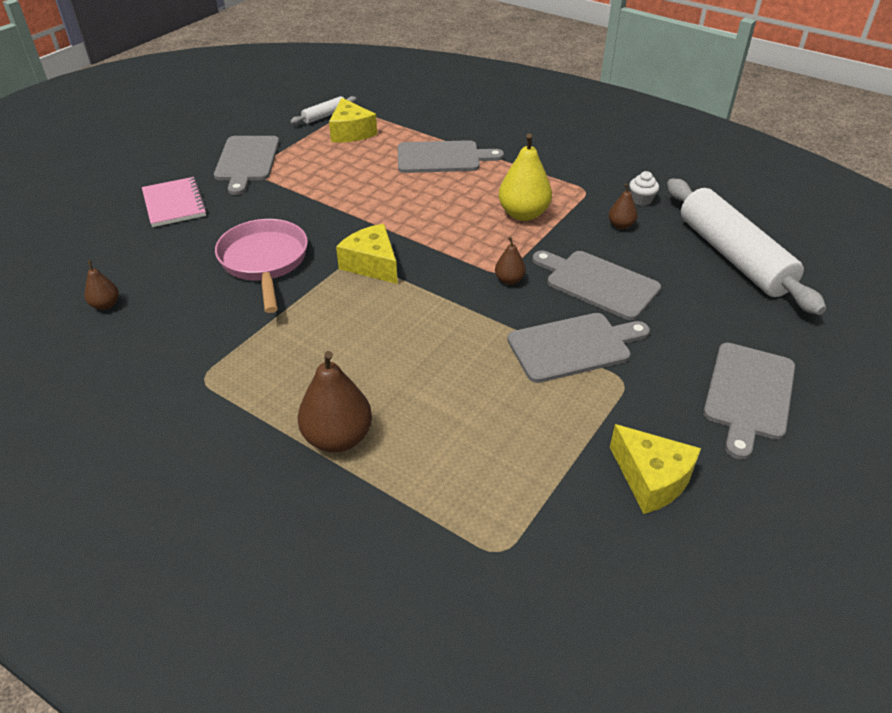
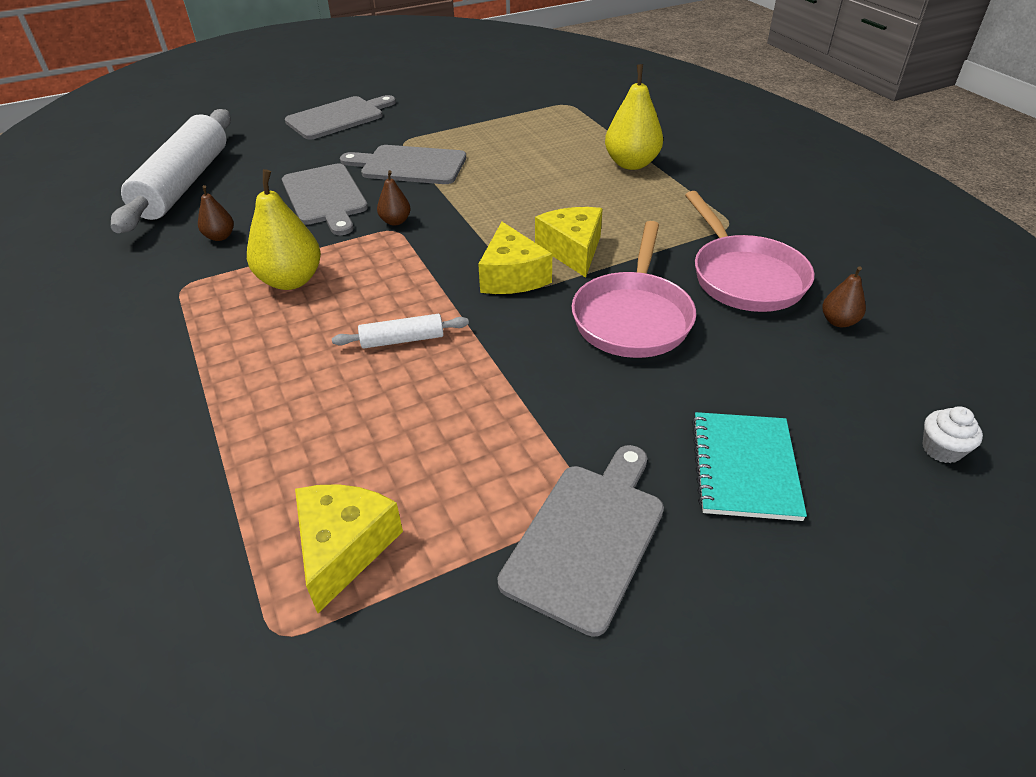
camera: 150 degrees left, 0 degrees up
(174, 204) = (744, 467): pink notebook -> turquoise notebook
(183, 321) = (744, 277): none -> pink pan
(325, 116) = (349, 642): white rolling pin -> white rolling pin (402, 340)
(338, 438) = (631, 164): brown pear -> yellow pear
(442, 157) = (268, 409): grey cutting board -> none
(641, 200) = (151, 255): white cupcake -> white cupcake (941, 449)
(651, 479) = (452, 105): yellow cheese -> yellow cheese (572, 250)

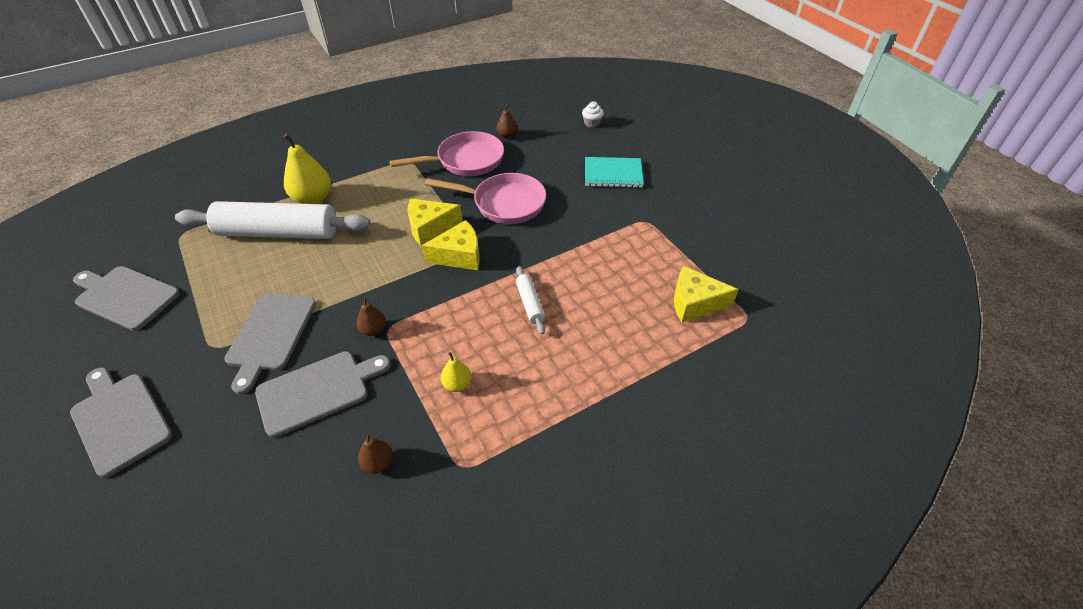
camera: 95 degrees left, 5 degrees up
(184, 183) = (247, 545): white rolling pin -> white rolling pin (278, 232)
(291, 280) = (457, 384): yellow pear -> yellow pear, size x0.52
(587, 537) = (664, 221): grey cutting board -> grey cutting board (124, 296)

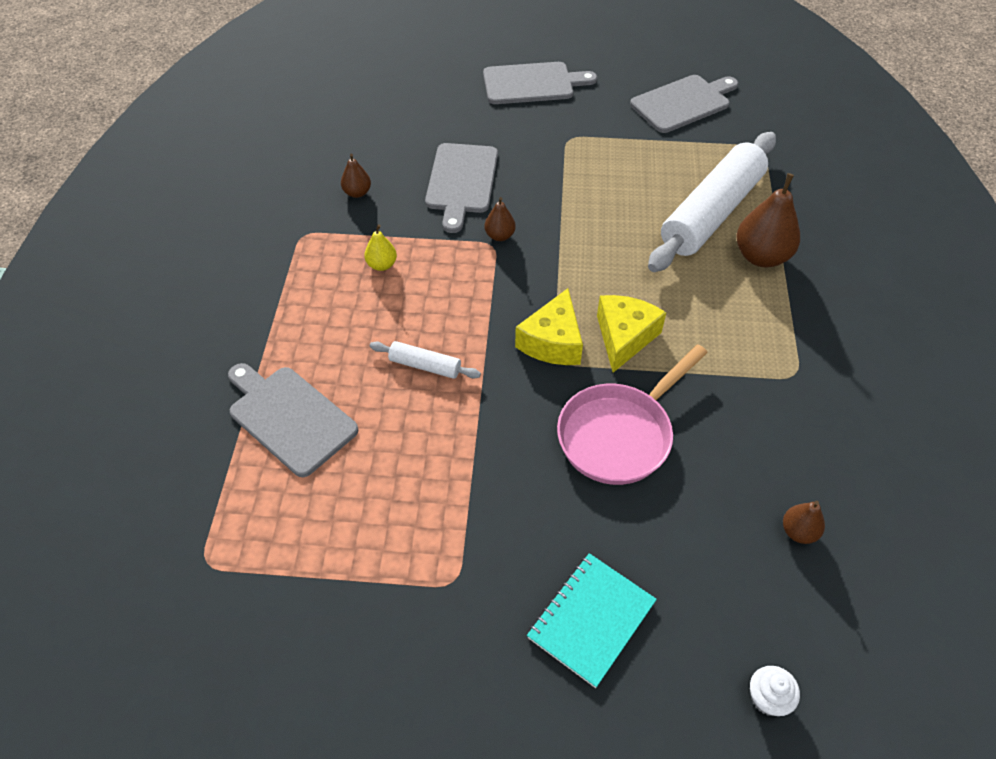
camera: 125 degrees right, 5 degrees up
(270, 335) = (554, 172): grey cutting board -> grey cutting board (289, 417)
(313, 199) = (761, 256): yellow pear -> brown pear
(466, 161) = (754, 441): pink pan -> none
(694, 303) = (278, 523): yellow cheese -> none

